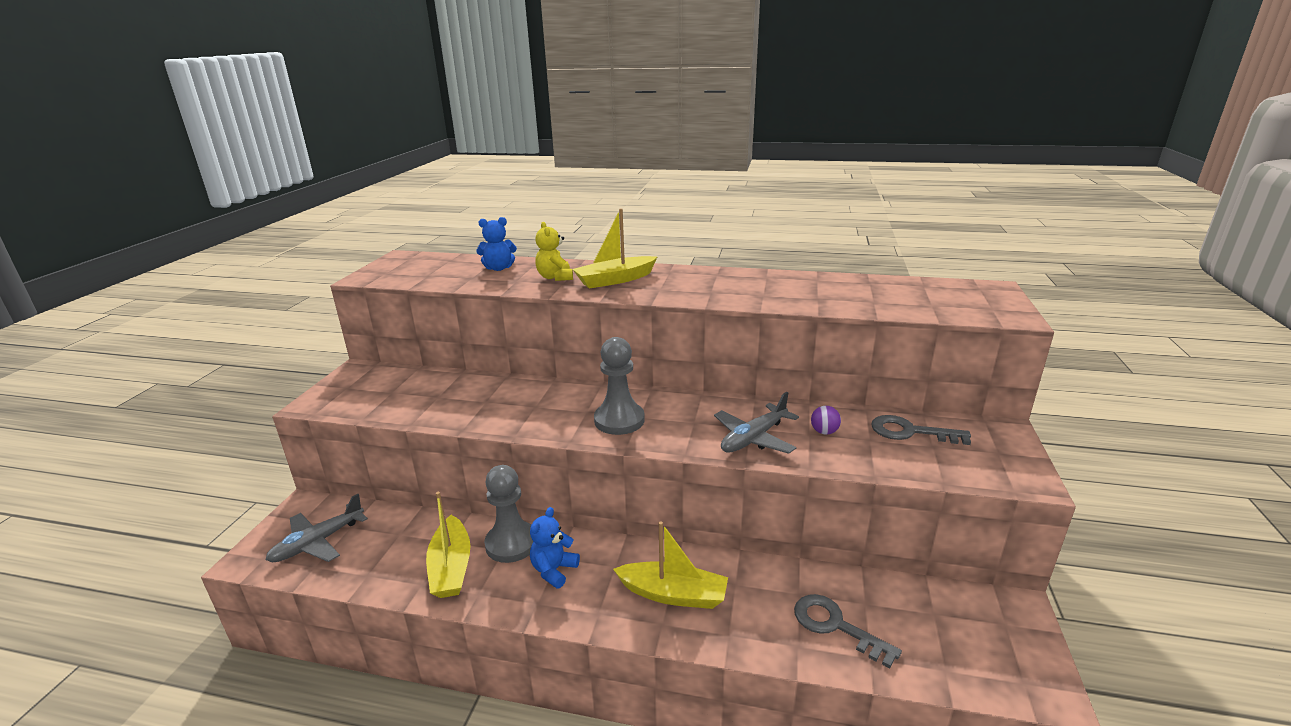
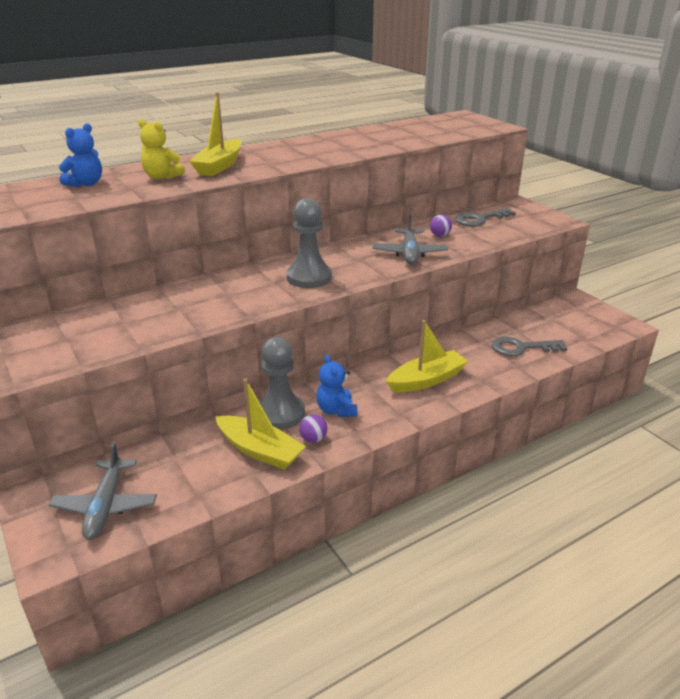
camera: 45 degrees left, 5 degrees up
(498, 586) = (313, 439): none -> purple ball

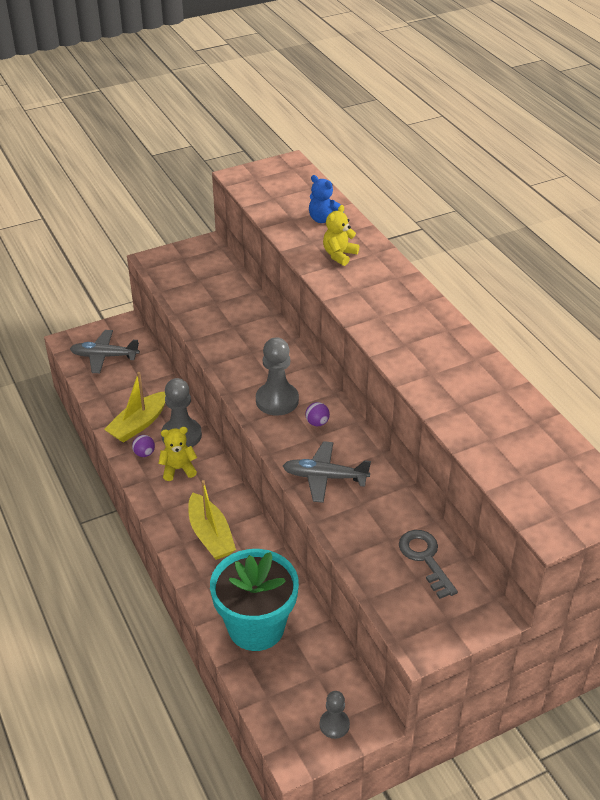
camera: 95 degrees right, 10 degrees up
(219, 166) = (369, 285): yellow boat -> none
(336, 410) = (178, 469): blue teddy bear -> yellow teddy bear
(440, 235) = (373, 510): purple ball -> purple ball (317, 423)
(522, 348) = (256, 627): grey key -> turquoise flower pot
(588, 311) = (334, 725): none -> grey pawn

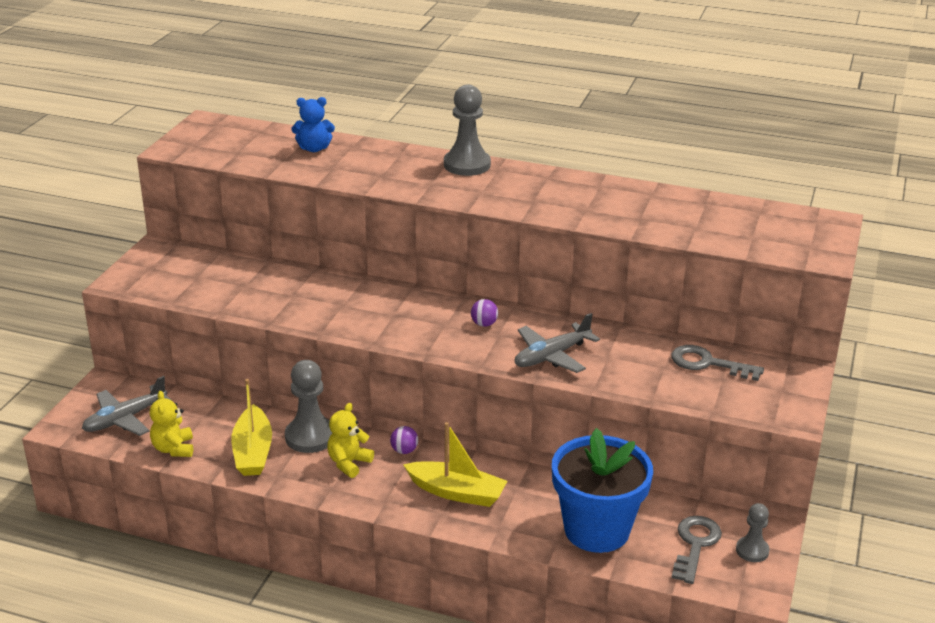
camera: 45 degrees left, 10 degrees down
(144, 453) = (296, 471): purple ball -> purple ball (404, 451)
(256, 627) = (596, 530): turquoise flower pot -> blue flower pot
(277, 400) = (424, 327): grey pawn -> grey pawn (467, 165)
(302, 689) = (695, 545): none -> grey key
(339, 255) = (373, 167): yellow teddy bear -> yellow teddy bear (174, 449)

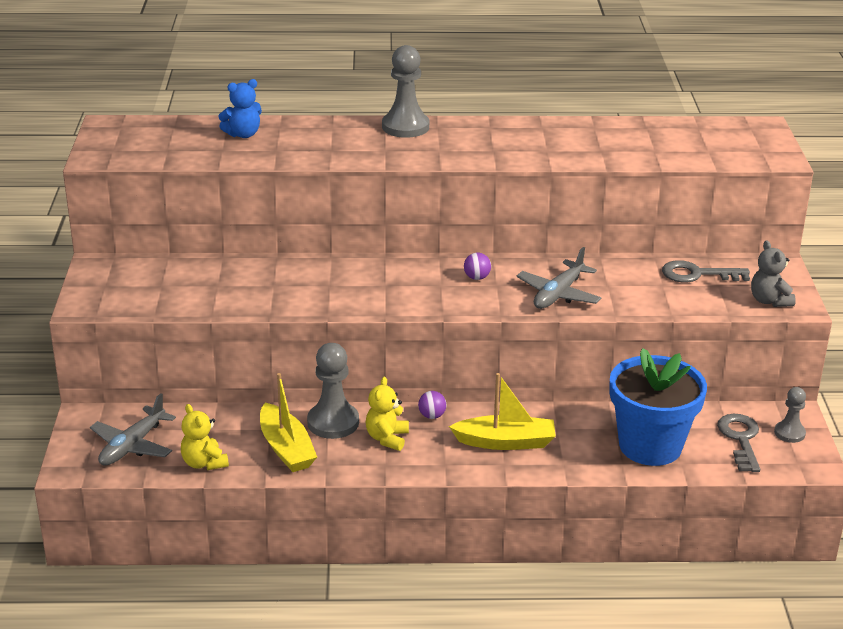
camera: 20 degrees left, 0 degrees up
(766, 406) = (769, 301): none -> grey teddy bear

